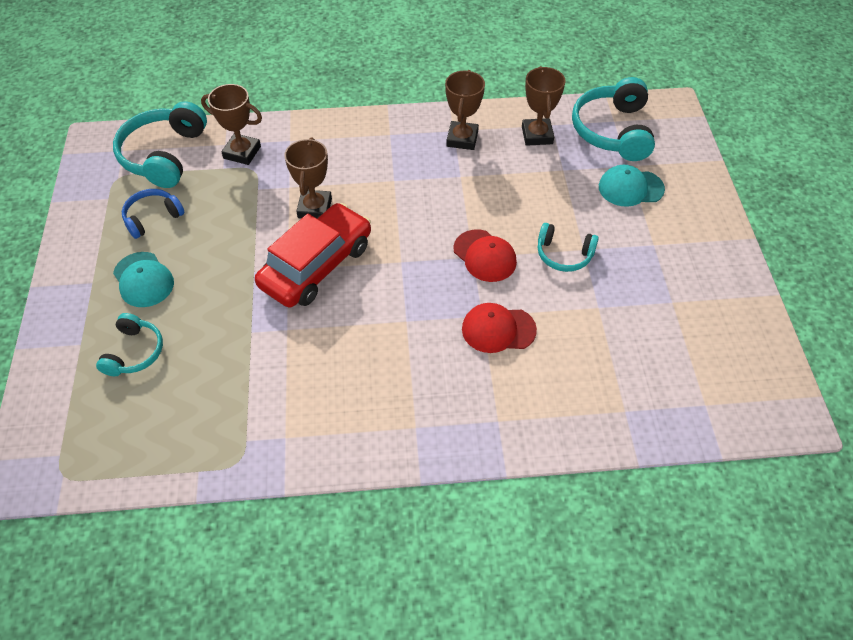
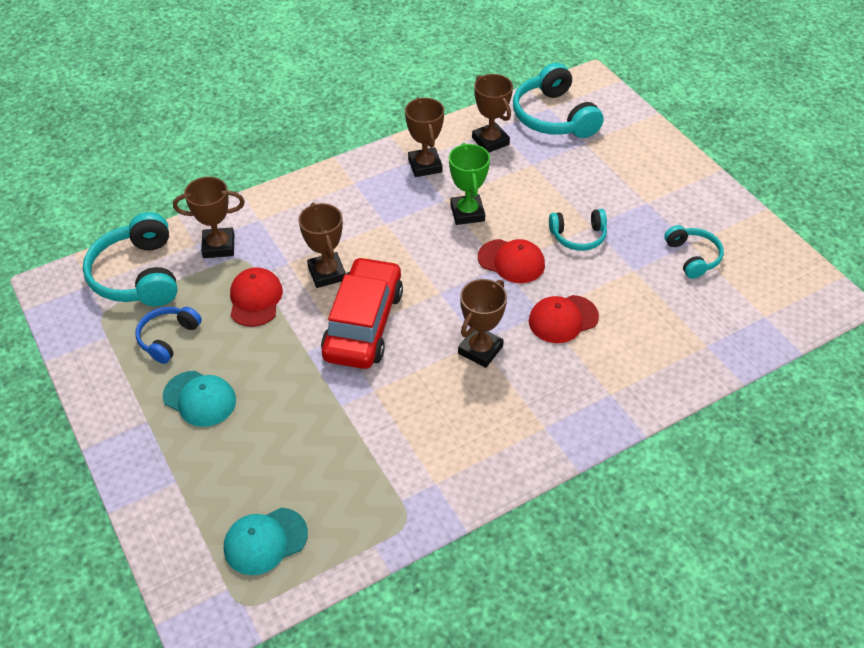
camera: 25 degrees left, 5 degrees down
(134, 352) = (238, 467): turquoise headphones -> turquoise headphones (693, 257)
(242, 209) = (255, 299): none -> red cap
(403, 329) = (480, 350): none -> brown trophy
(472, 196) = (467, 213): none -> green trophy
(630, 188) = (599, 161): turquoise cap -> turquoise cap (265, 541)

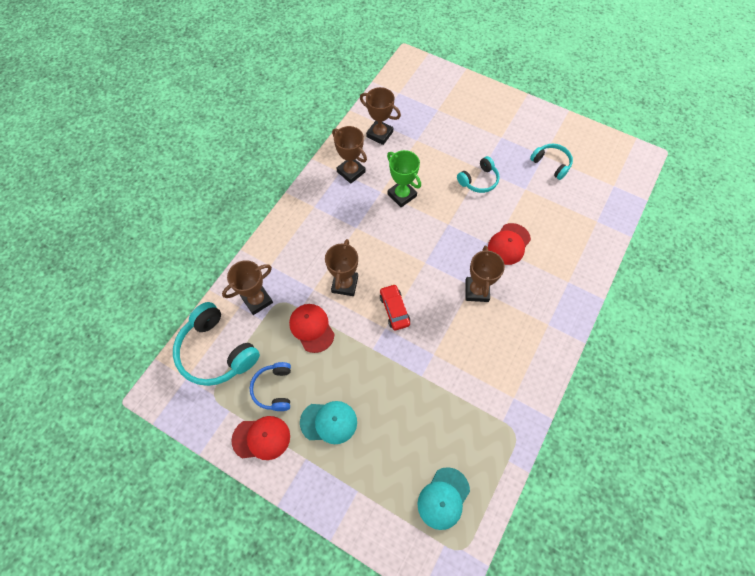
camera: 30 degrees left, 15 degrees up
(327, 273) = (345, 284): brown trophy -> brown trophy turned 60 degrees clockwise
(364, 324) = (394, 309): red car -> red car, size x0.50
(511, 261) = (452, 218): red cap -> red cap (261, 438)
(553, 117) = (406, 98): turquoise headphones -> none

